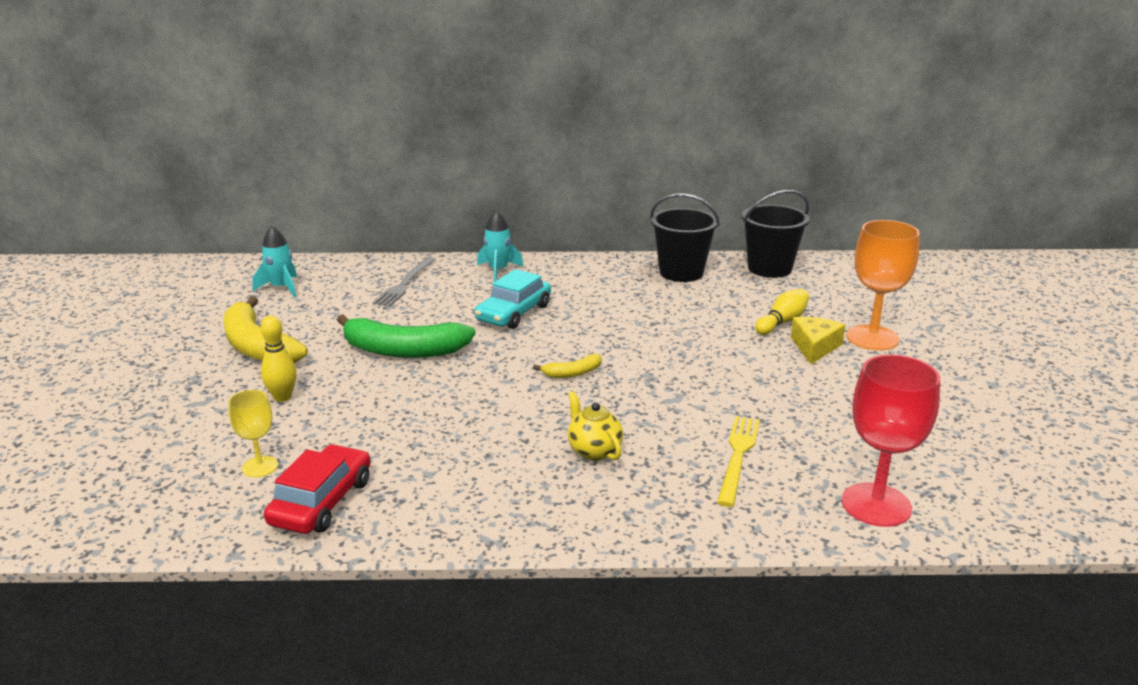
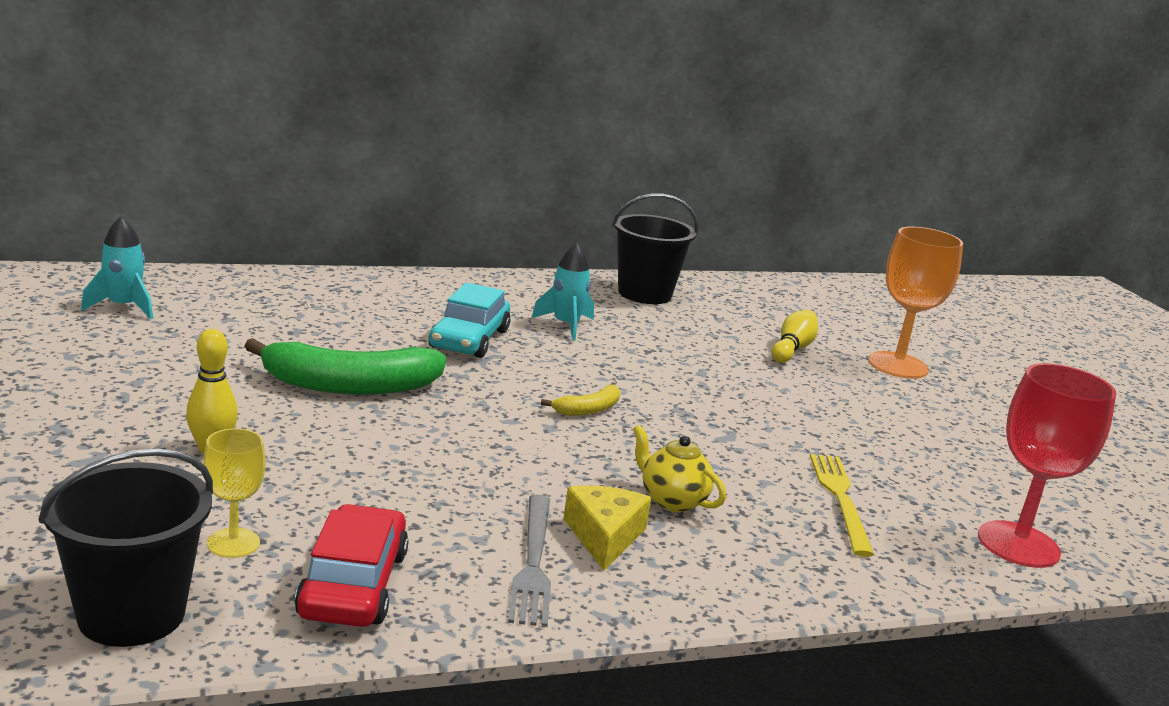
camera: 20 degrees left, 5 degrees down
(257, 347) = (133, 384): yellow banana -> none
(405, 283) = (301, 303): grey fork -> grey fork (533, 563)
(498, 270) = (418, 288): turquoise rocket -> turquoise rocket (566, 325)
(769, 268) = (741, 290): black bucket -> black bucket (131, 614)
(814, 347) = (844, 376): yellow cheese -> yellow cheese (604, 536)

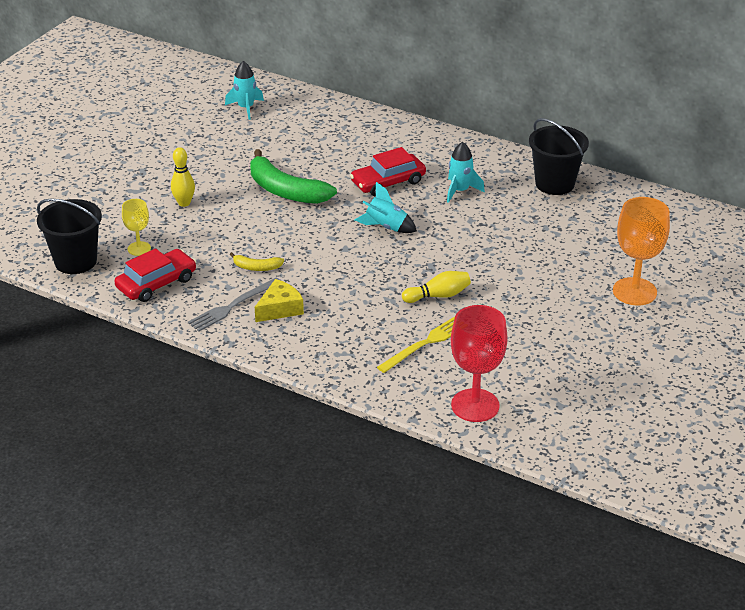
camera: 50 degrees right, 15 degrees up
(469, 339) = (388, 182): turquoise car -> red car
(554, 386) = (386, 227): none -> turquoise rocket
(588, 409) = (381, 246): yellow banana -> yellow banana (256, 267)
(672, 500) = (339, 307): yellow teapot -> none
(792, 349) = (580, 255): yellow bowling pin -> yellow bowling pin (438, 296)

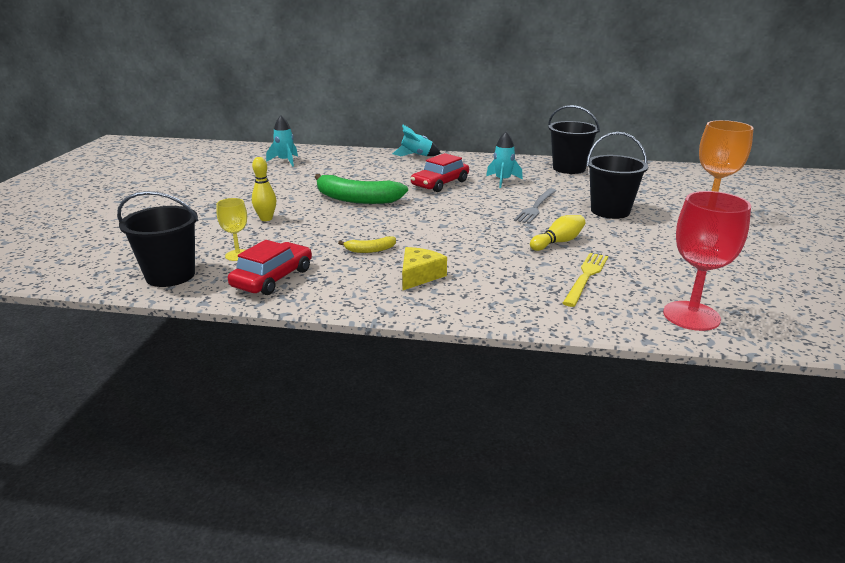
camera: 20 degrees left, 10 degrees down
(233, 306) = (368, 282): grey fork -> grey fork (536, 207)
(386, 227) = (465, 208): turquoise rocket -> turquoise rocket (416, 155)
(532, 264) = (610, 211): none -> black bucket

